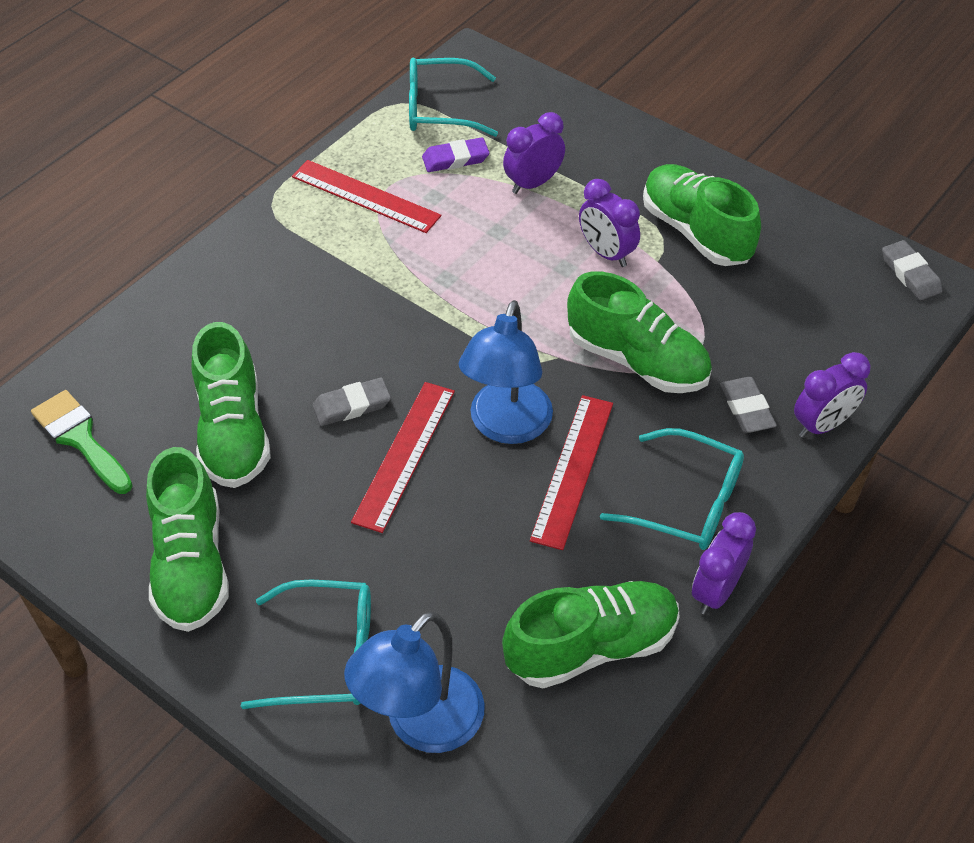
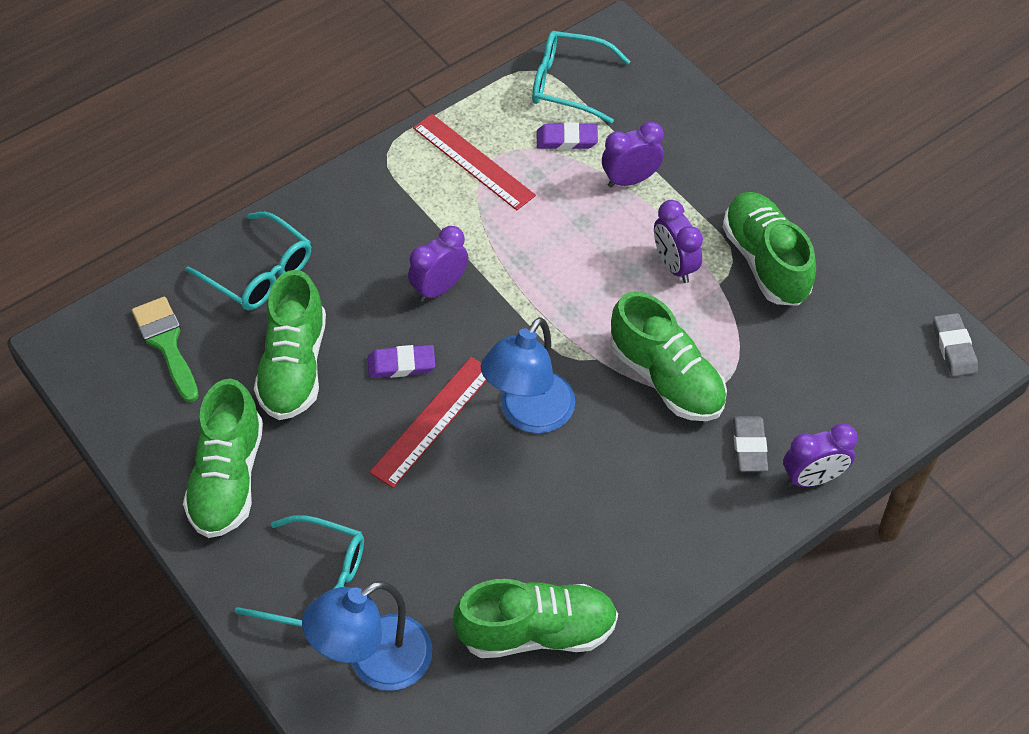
camera: 15 degrees right, 5 degrees up
(352, 405) = (401, 364): grey eraser -> purple eraser
(572, 470) = (574, 469): red ruler -> none
(687, 502) = (664, 522): turquoise glasses -> turquoise glasses (259, 273)
(716, 591) = (661, 608): purple clock -> purple clock (439, 288)

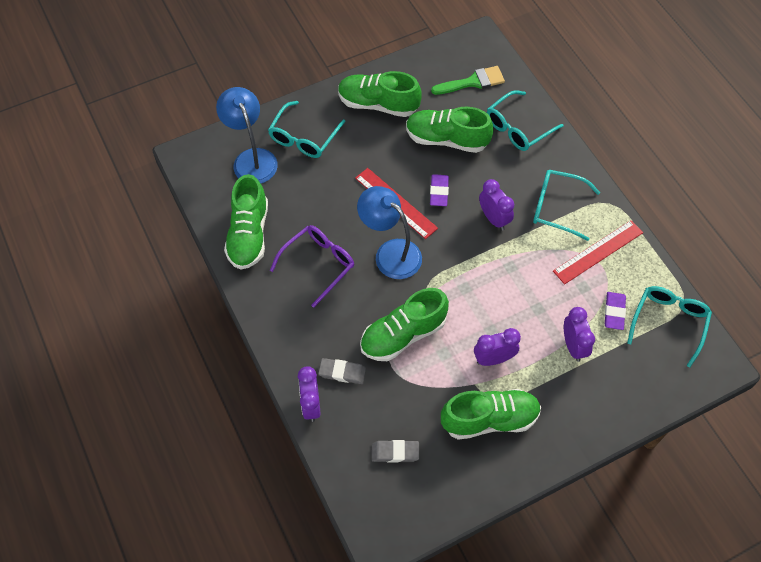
camera: 100 degrees right, 5 degrees up
(405, 213) = (557, 207): none -> turquoise glasses
(572, 512) = (318, 264): none -> purple glasses
(954, 347) = (394, 530): grey eraser -> grey eraser (395, 452)

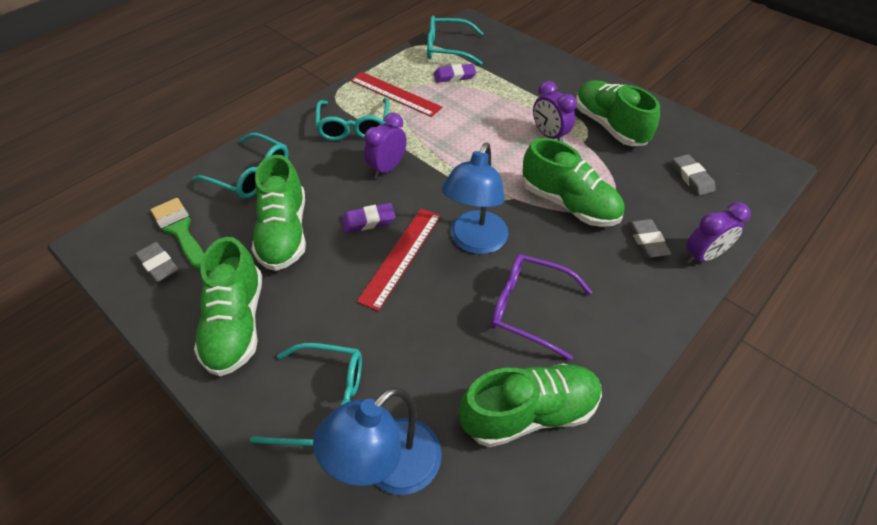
camera: 110 degrees left, 10 degrees down
(444, 69) = (158, 264): none -> grey eraser
(573, 346) = (503, 92): purple clock -> none

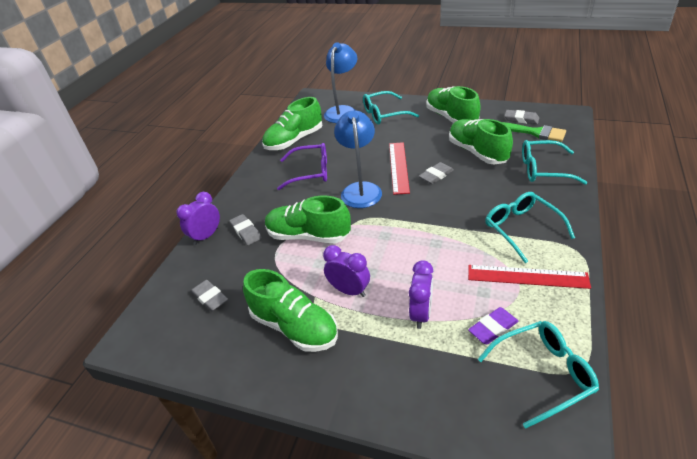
camera: 160 degrees right, 10 degrees down
(368, 220) = (436, 175): purple eraser -> grey eraser
(387, 168) = (459, 209): purple clock -> purple clock (421, 314)

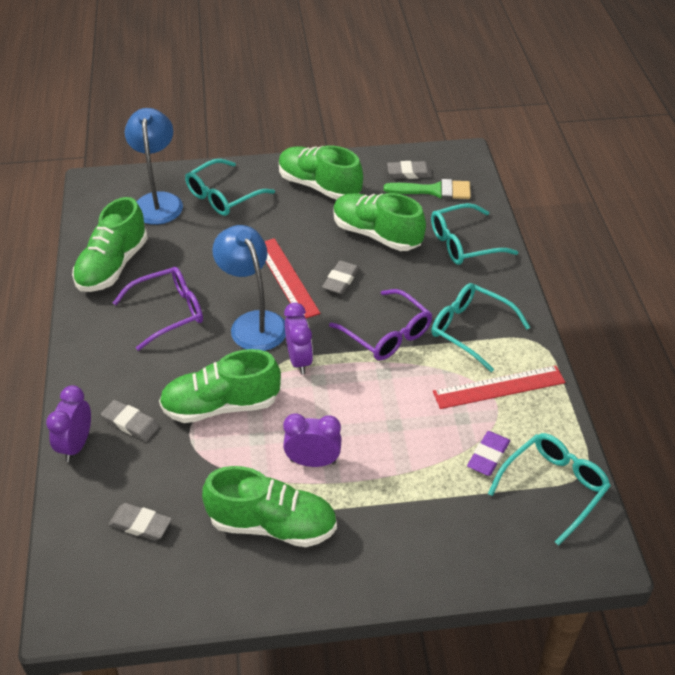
camera: 30 degrees left, 5 degrees up
(421, 314) = (408, 464): purple clock -> purple clock (299, 360)
(452, 217) = (387, 334): none -> purple glasses

